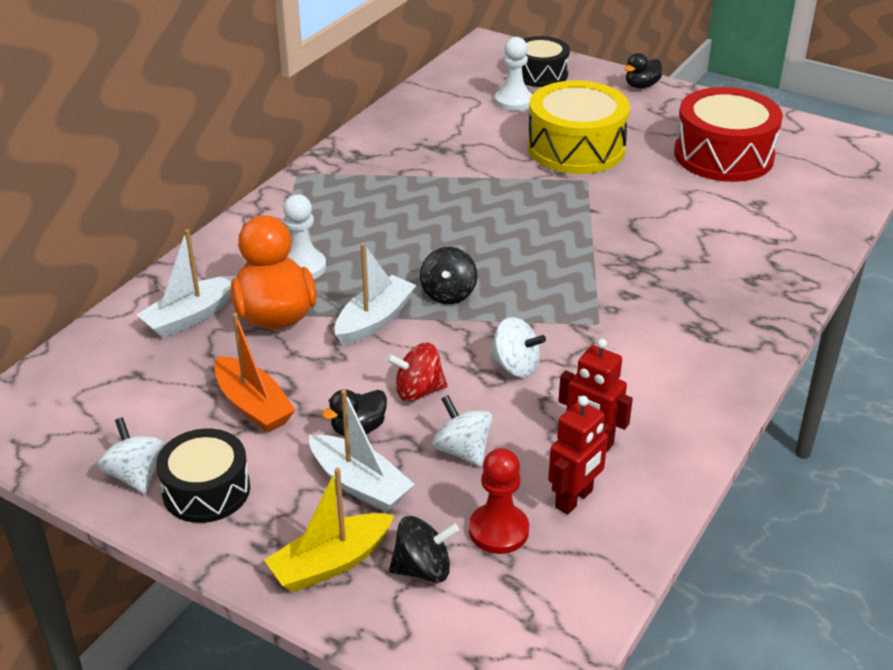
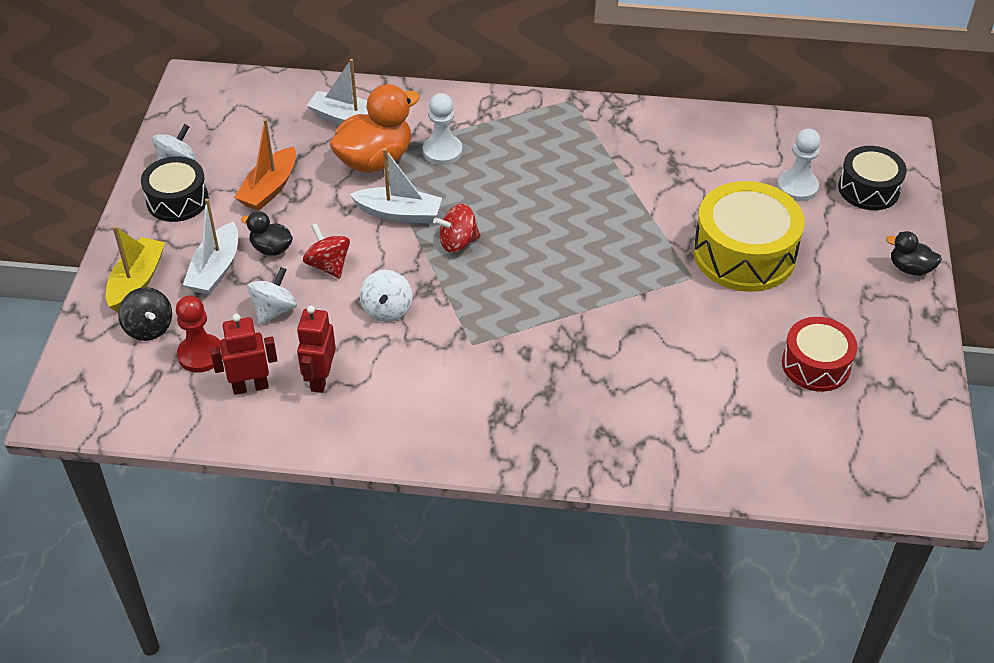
camera: 65 degrees right, 10 degrees up
(331, 563) = (137, 282): yellow boat -> yellow boat turned 75 degrees clockwise
(448, 294) = (458, 242): black spinning top -> red spinning top
(574, 499) = (250, 386): red robot -> red robot turned 150 degrees clockwise
(723, 155) = (816, 365): red drum -> red drum, size x0.62

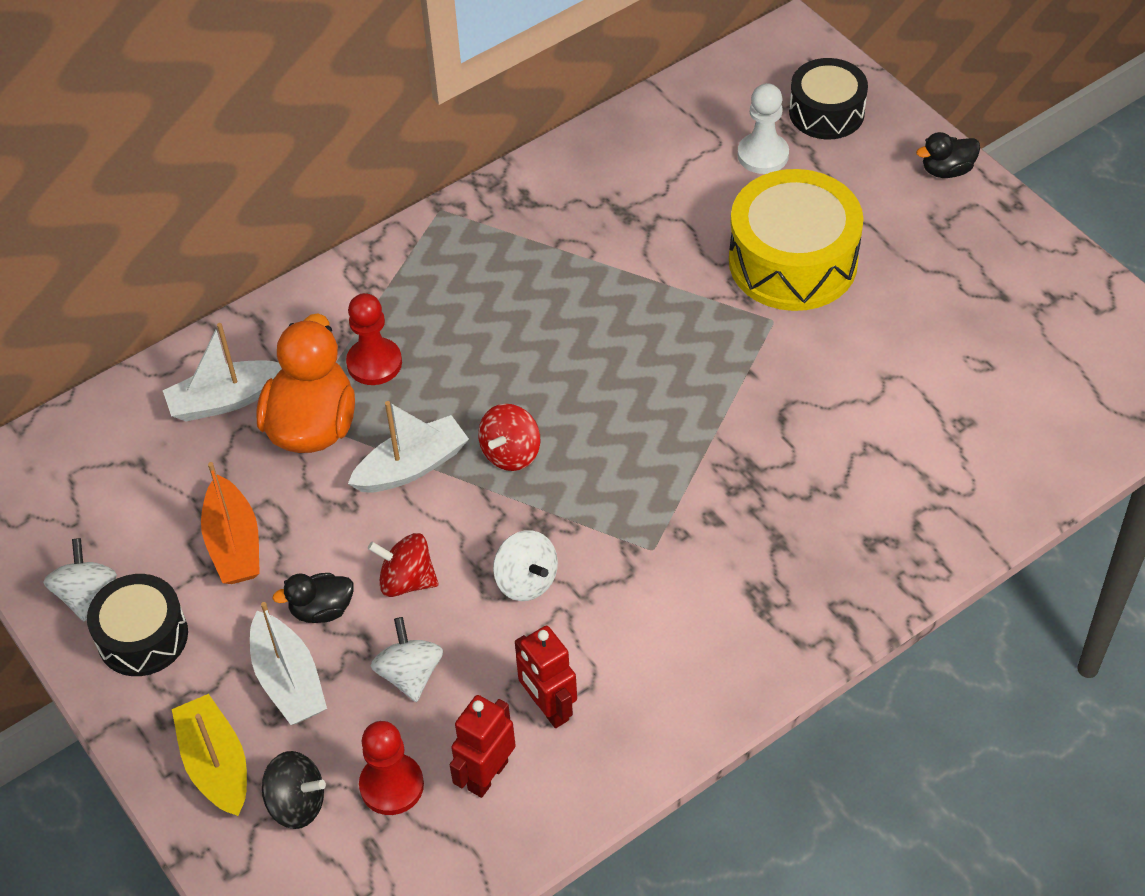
camera: 40 degrees left, 5 degrees up
(442, 151) = (374, 363): white pawn -> red pawn
(816, 365) = (974, 328): red drum -> none

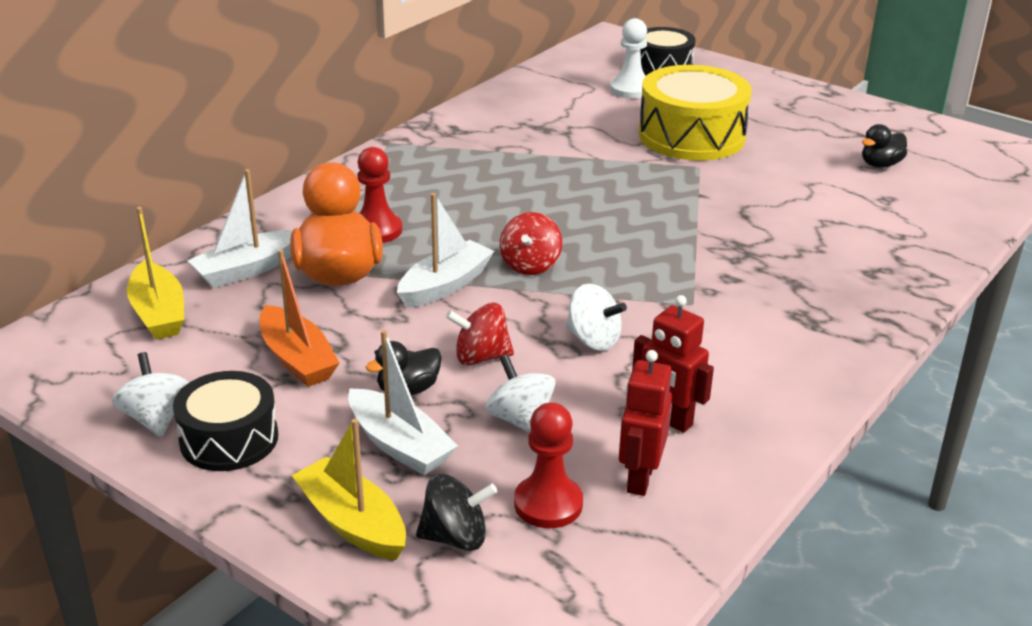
camera: 20 degrees left, 20 degrees down
(125, 449) = (158, 313): none -> yellow boat
(947, 170) = (771, 82): black duck -> black duck (880, 164)

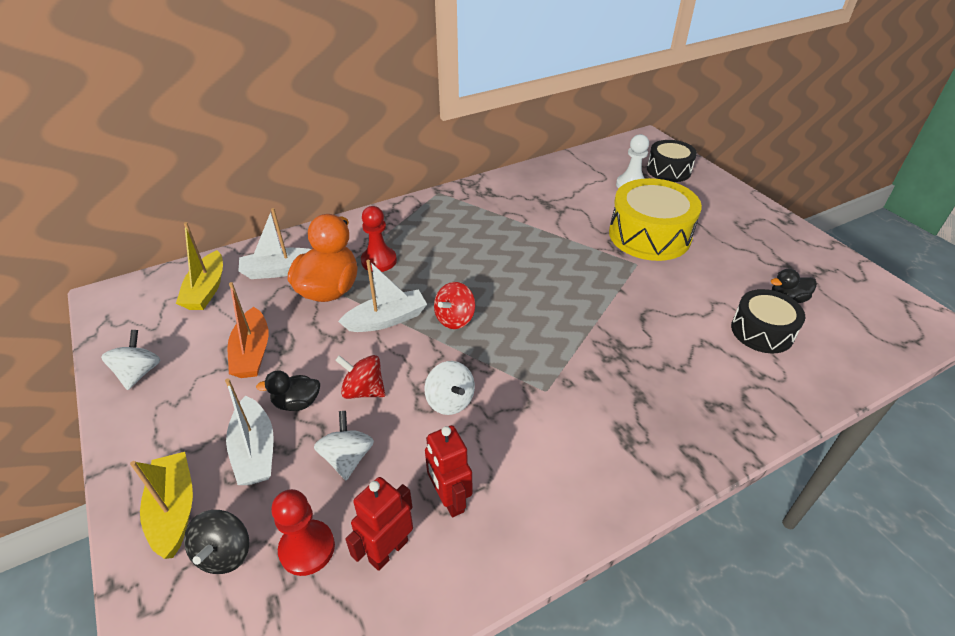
camera: 25 degrees right, 10 degrees up
(229, 439) = (163, 405): black drum -> black drum (762, 331)
(455, 537) = (224, 553): black spinning top -> black spinning top turned 75 degrees clockwise

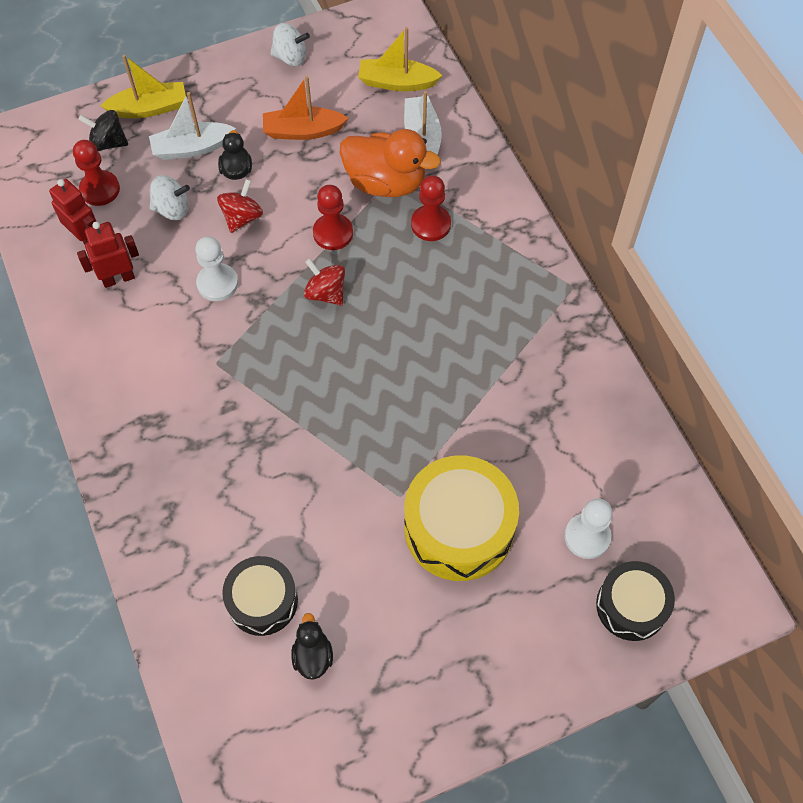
camera: 95 degrees right, 20 degrees up
(386, 319) = (333, 233): white boat -> red pawn
(450, 401) = (217, 283): white spinning top -> white pawn

